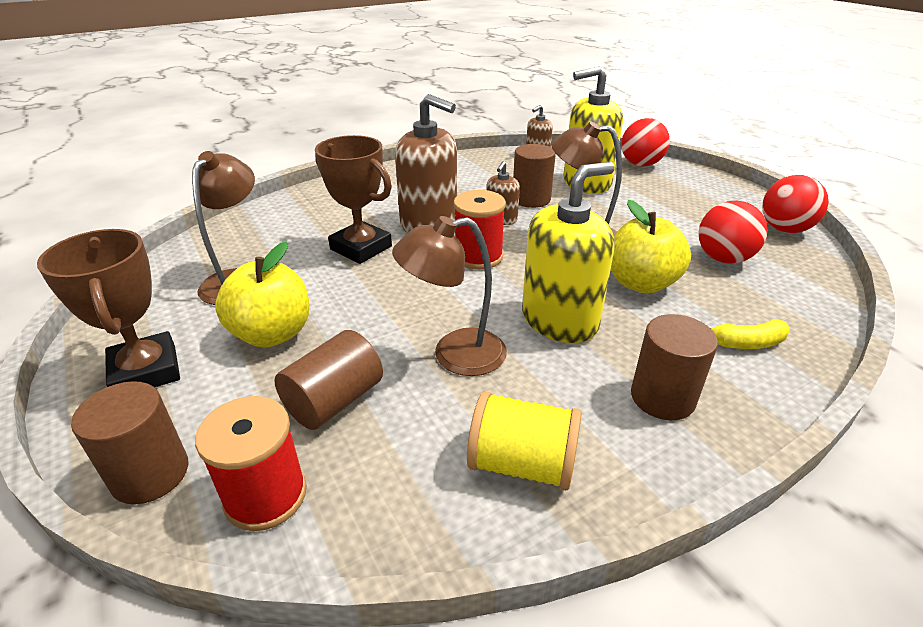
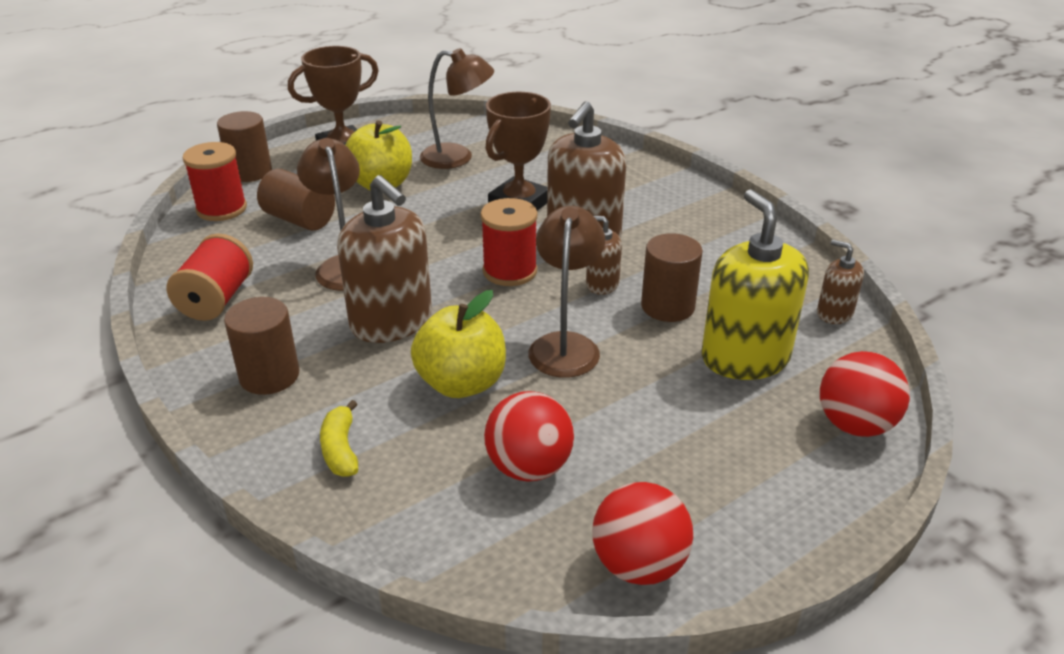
camera: 85 degrees right, 0 degrees up
(522, 464) = (216, 300): yellow spool -> red spool
(559, 320) = (391, 322): yellow soap dispenser -> brown soap dispenser

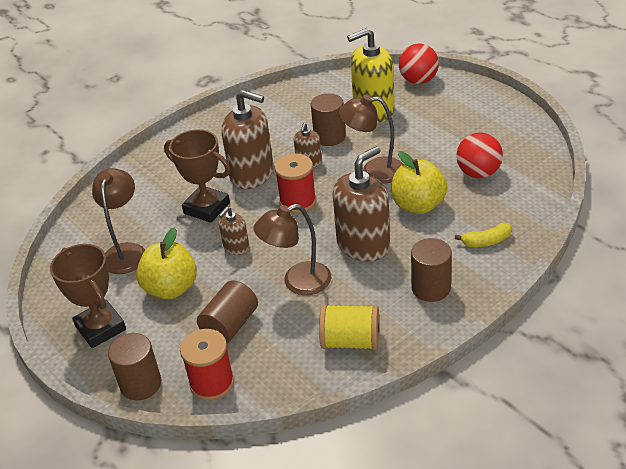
camera: 90 degrees left, 5 degrees up
(216, 300) = (351, 341): red spool -> yellow spool
(638, 565) = (527, 136): red ball -> none
(834, 313) = (328, 83): brown soap dispenser -> brown soap dispenser (236, 247)

